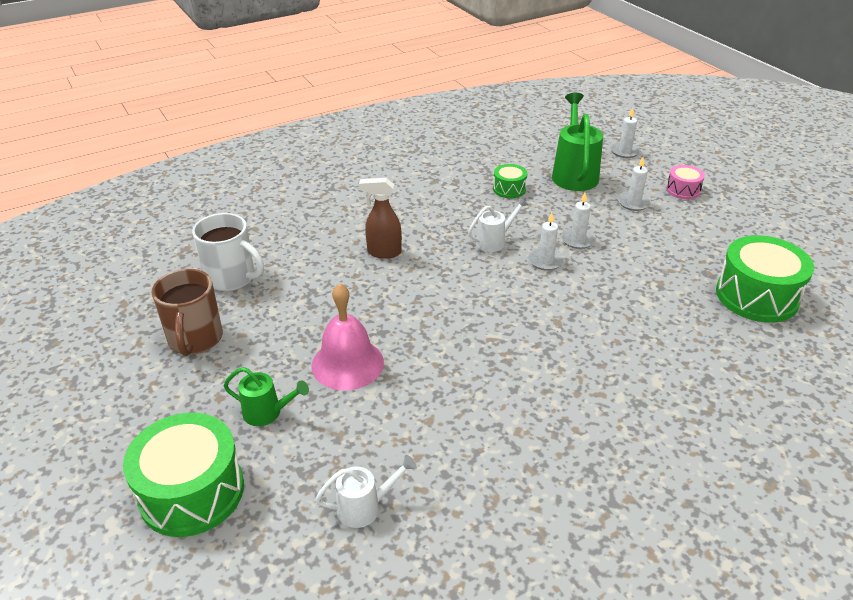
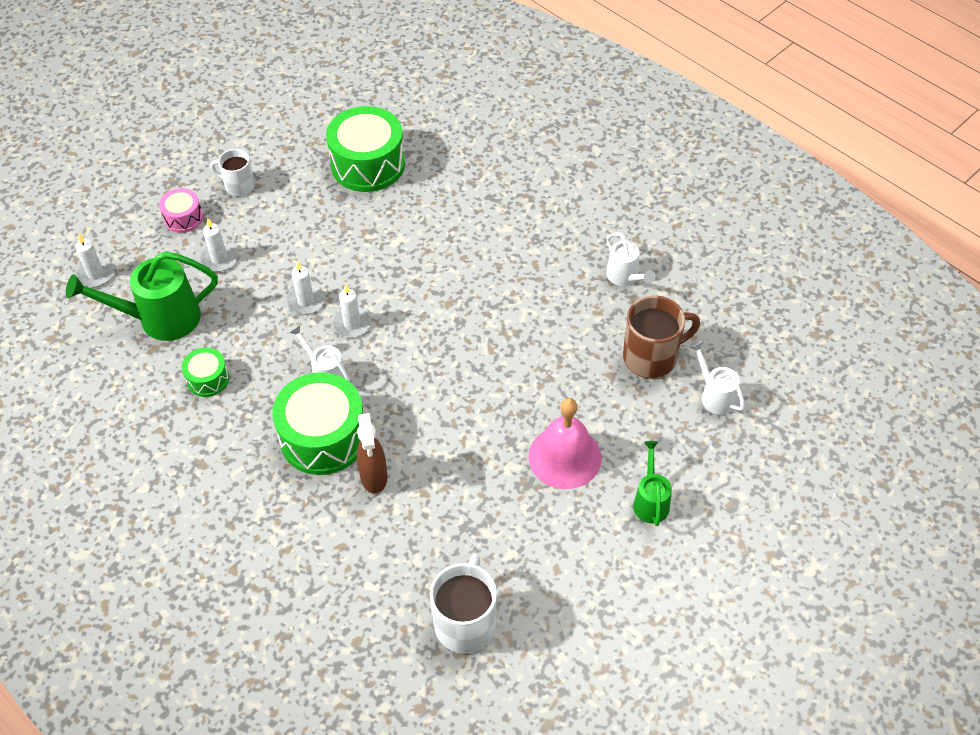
camera: 105 degrees left, 15 degrees up
(192, 492) = (755, 523): green drum -> green drum (323, 437)
(195, 339) = (579, 612): brown mug -> brown mug (652, 357)
(565, 470) = (625, 277): none -> white watering can
(723, 219) = (238, 185): none -> white mug

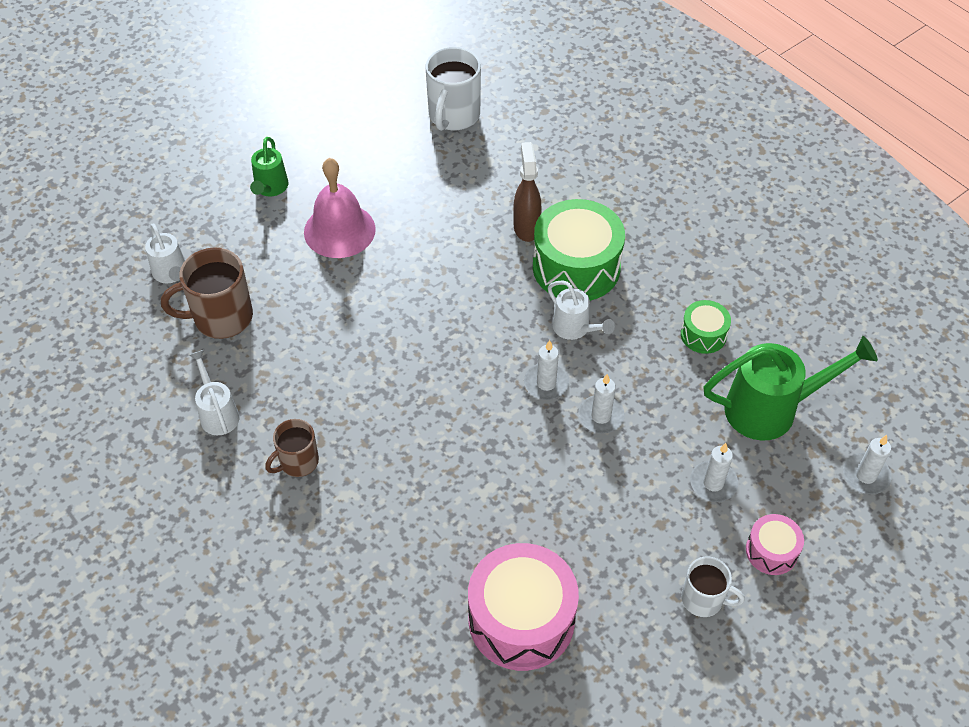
camera: 175 degrees left, 0 degrees up
(368, 164) = (521, 619): green drum -> pink drum
(549, 247) = (298, 462): none -> brown mug

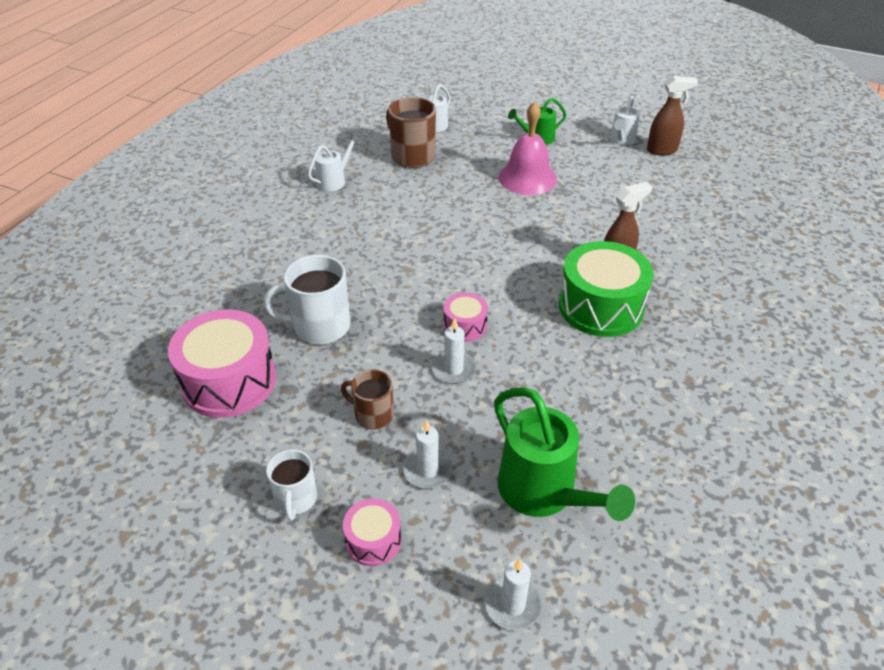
camera: 65 degrees right, 10 degrees down
(298, 462) = (314, 225): brown mug -> brown mug (373, 415)
(368, 99) = (662, 150): none -> brown spray bottle
(453, 116) = (691, 193): white mug -> white mug (319, 326)
(546, 383) = (465, 326): white candle -> pink drum
(575, 329) = (534, 326): white watering can -> white watering can (621, 140)
(703, 334) = (595, 414): green drum -> none

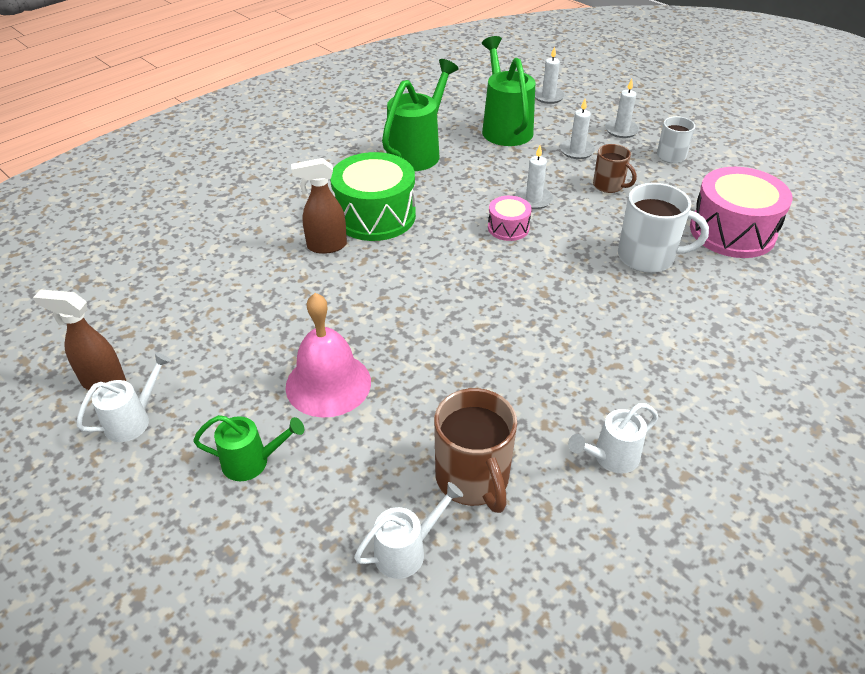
camera: 160 degrees left, 0 degrees up
(373, 540) = (621, 130): pink drum -> white candle
(625, 409) = (418, 152): none -> green watering can

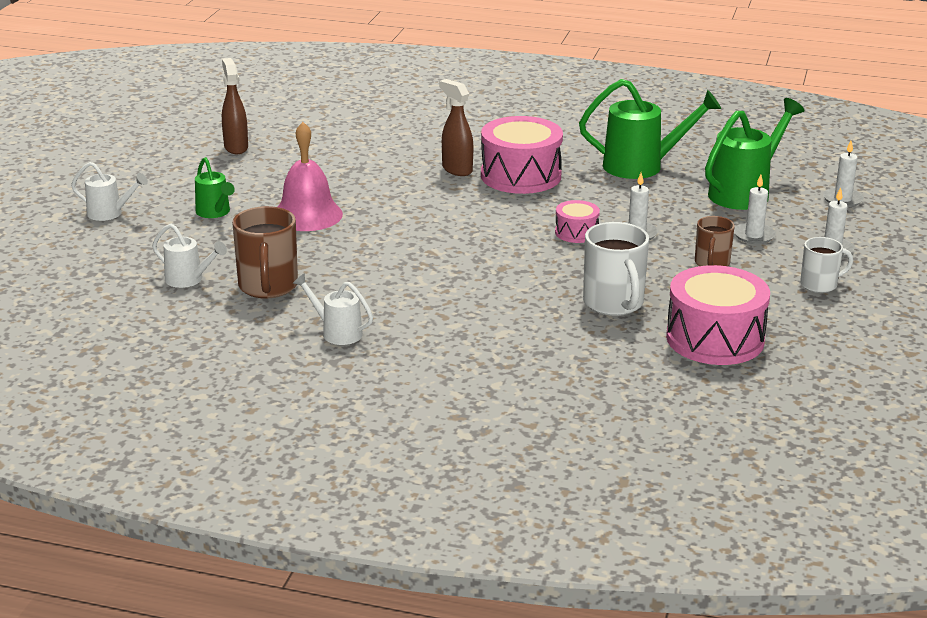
camera: 60 degrees right, 15 degrees down
(133, 420) = (214, 167): white watering can -> white watering can (110, 213)
(375, 216) = (521, 176): green drum -> pink drum
(473, 479) = (268, 287): brown mug -> brown mug turned 45 degrees counterclockwise

